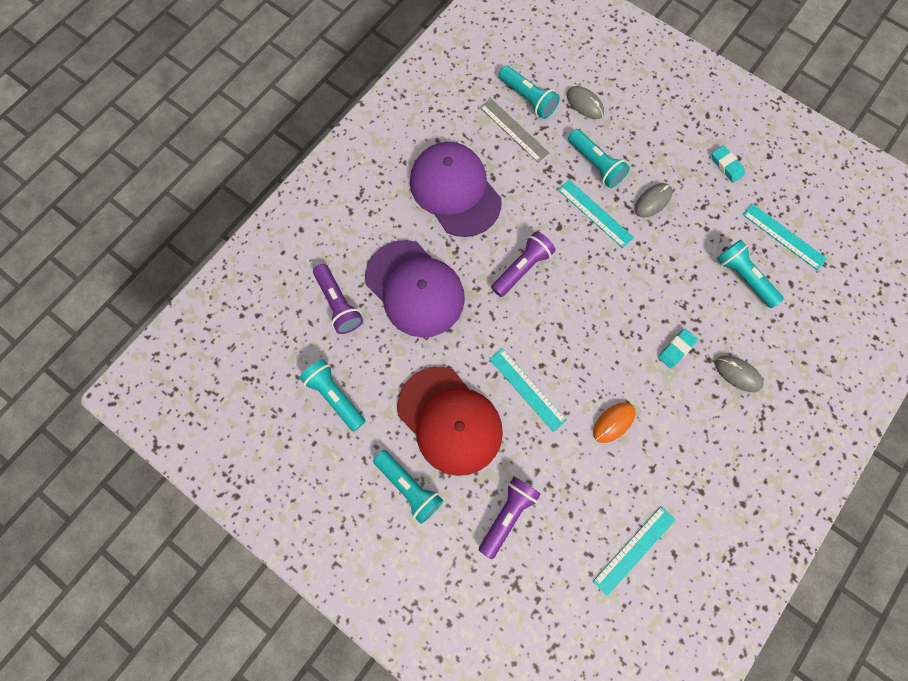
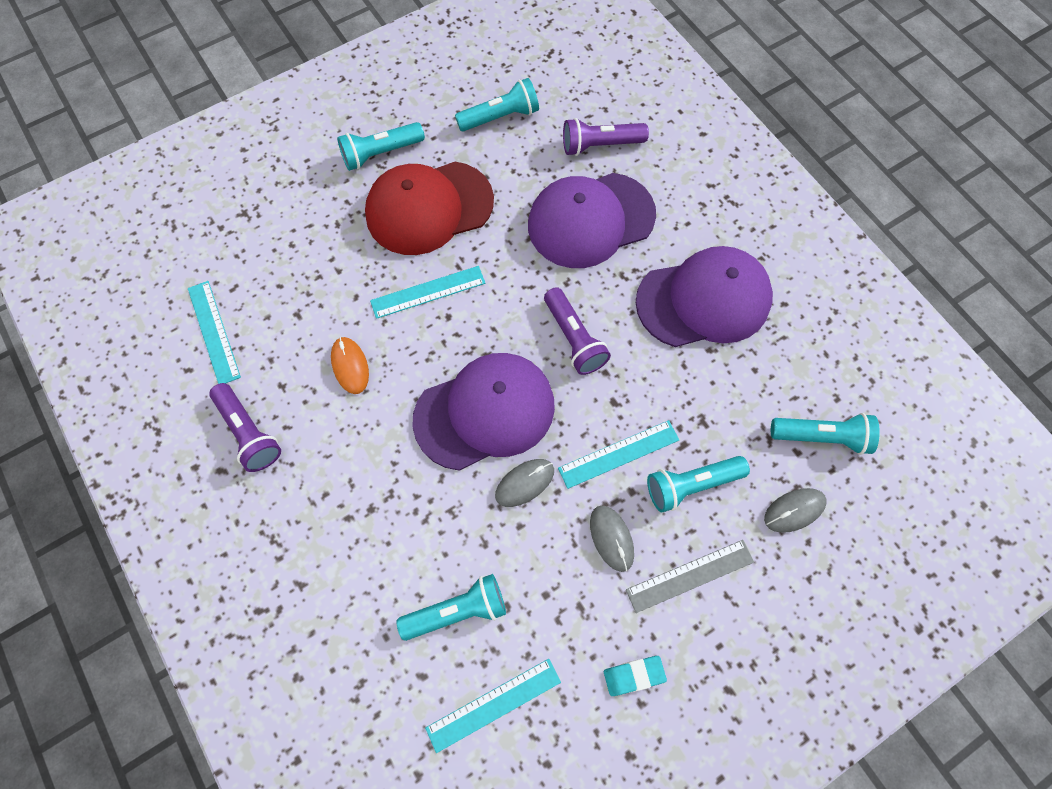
camera: 110 degrees right, 5 degrees down
(507, 514) = (311, 228): purple flashlight -> purple flashlight (249, 432)
(513, 130) = (775, 399): grey ruler -> grey ruler (690, 575)
(528, 99) = (821, 436): turquoise flashlight -> turquoise flashlight turned 150 degrees counterclockwise
(605, 309) = (485, 412): none -> purple cap
(676, 349) = (401, 475): turquoise eraser -> none
(738, 374) = (337, 536): grey mouse -> grey mouse (524, 483)

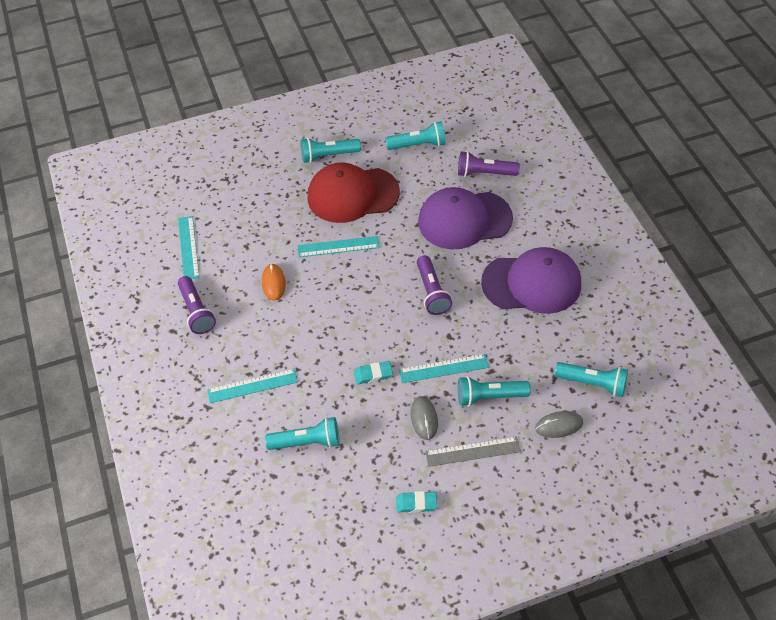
camera: 15 degrees right, 15 degrees down
(485, 412) = (357, 327): purple cap -> none
(493, 704) = (316, 501): turquoise ruler -> turquoise ruler (252, 386)
(524, 483) = (373, 374): grey mouse -> turquoise eraser

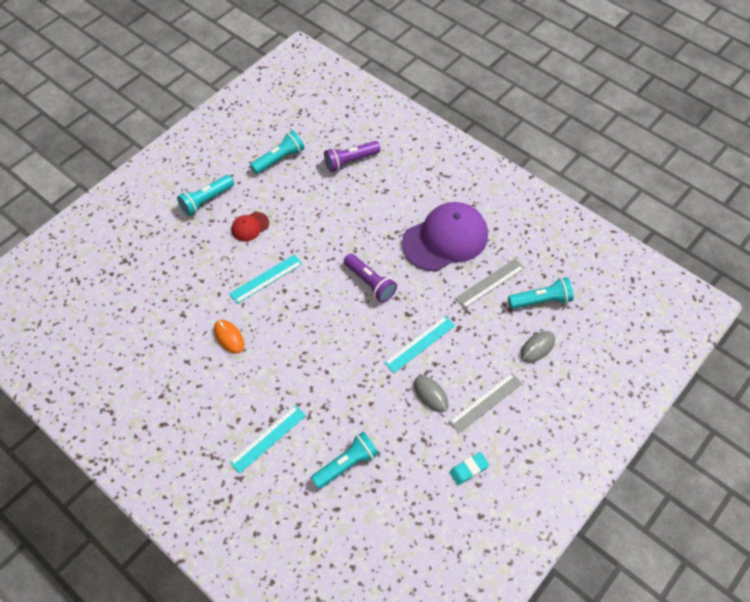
camera: 30 degrees left, 5 degrees up
(188, 247) = (129, 340): turquoise ruler -> none
(197, 311) = (174, 396): purple flashlight -> none
(352, 195) = (250, 227): red cap -> red cap, size x0.45
(373, 374) = (366, 377): turquoise eraser -> none
(464, 220) = (358, 208): purple cap -> none
(489, 397) = (470, 350): turquoise flashlight -> none
(550, 344) = (490, 283): none -> grey ruler

